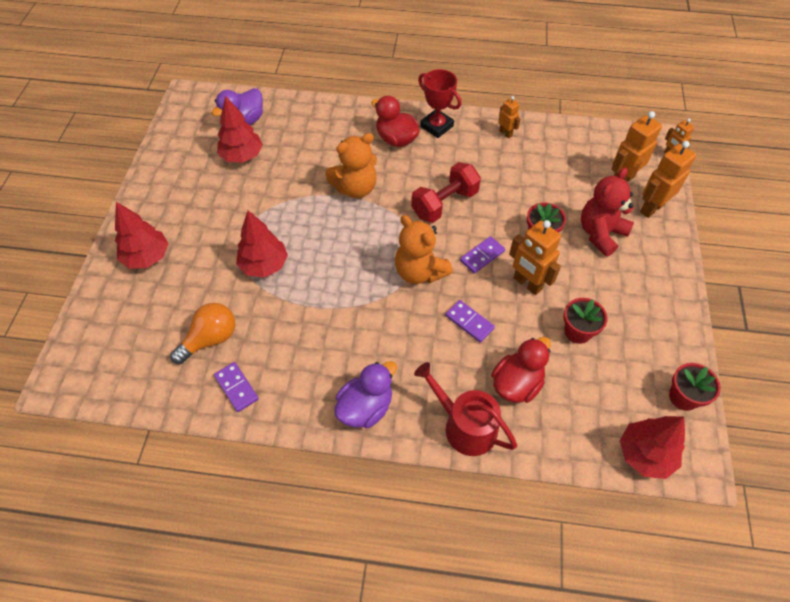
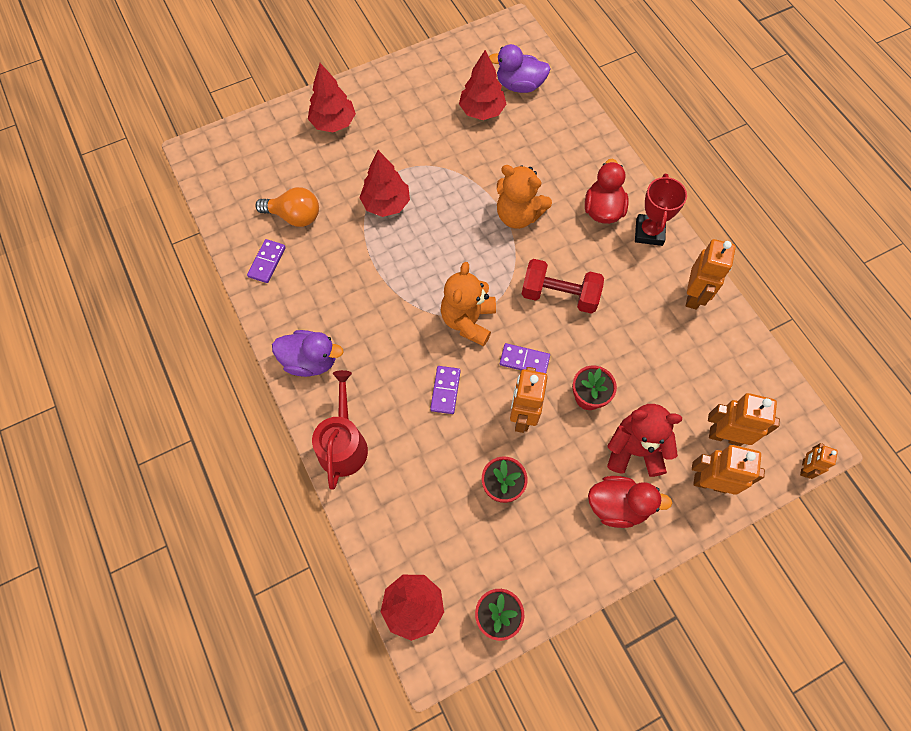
camera: 55 degrees right, 10 degrees up
(505, 133) = (694, 295): orange robot -> orange robot, size x1.79
(516, 384) = (411, 463): red duck -> red duck (618, 506)

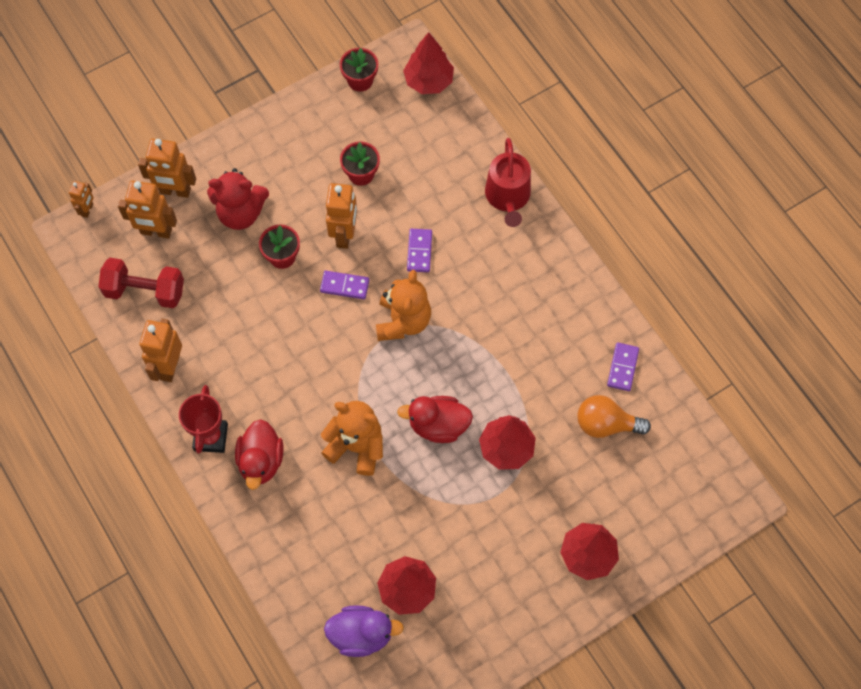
camera: 175 degrees right, 0 degrees up
(310, 361) = (554, 269): purple duck -> none
(559, 295) = (310, 356): red dumbbell -> red dumbbell (145, 291)
(618, 506) = (259, 166): red duck -> red duck (438, 425)

